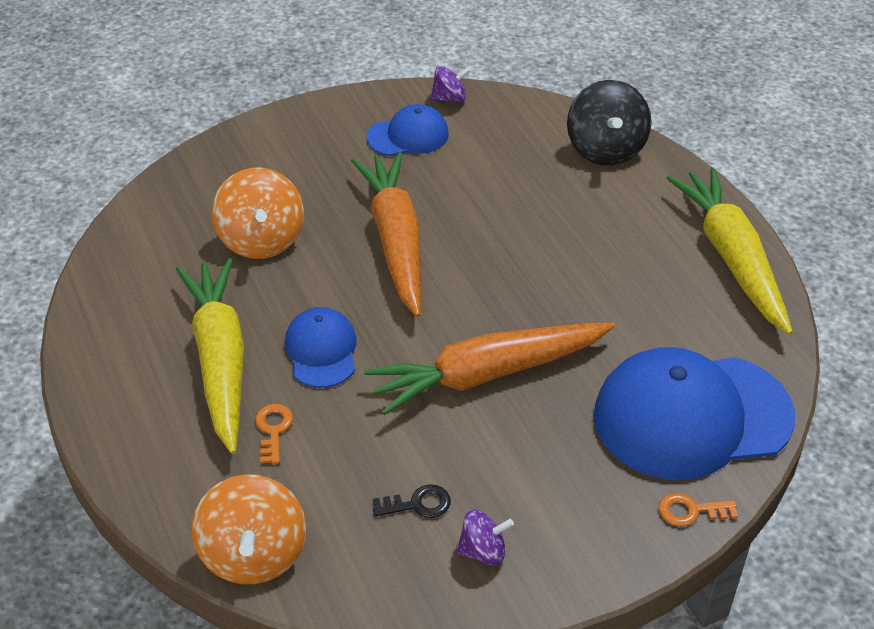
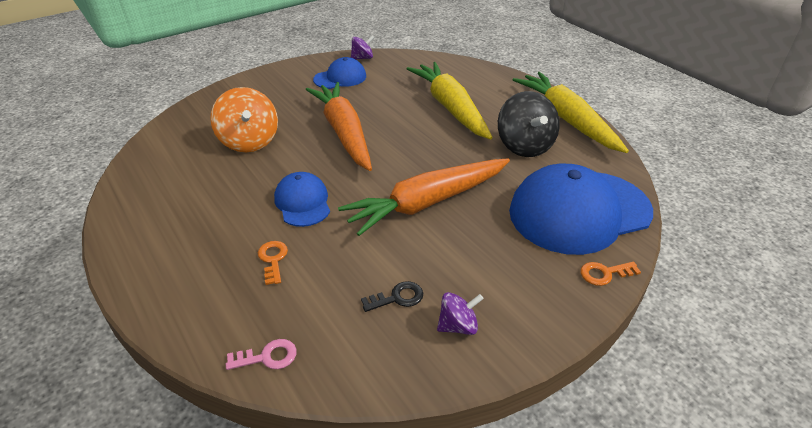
camera: 10 degrees left, 5 degrees down
(220, 360) = (226, 218): yellow carrot -> yellow carrot (450, 107)
(253, 554) = (268, 357): orange spinning top -> pink key
(605, 149) = (466, 73): black spinning top -> black spinning top (524, 146)

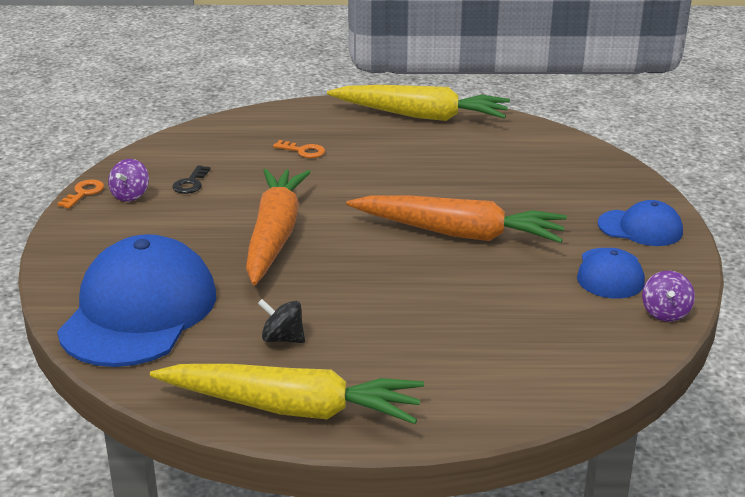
camera: 125 degrees right, 10 degrees down
(249, 141) = (502, 179): orange spinning top -> none
(268, 357) = (214, 130): pink key -> none
(302, 202) = (360, 179): blue cap -> blue cap (640, 228)
(450, 107) = (434, 326): yellow carrot -> yellow carrot (421, 116)
(524, 146) = (282, 339): black spinning top -> black spinning top, size x0.54
(604, 273) = (62, 279): orange key -> orange key (84, 193)

